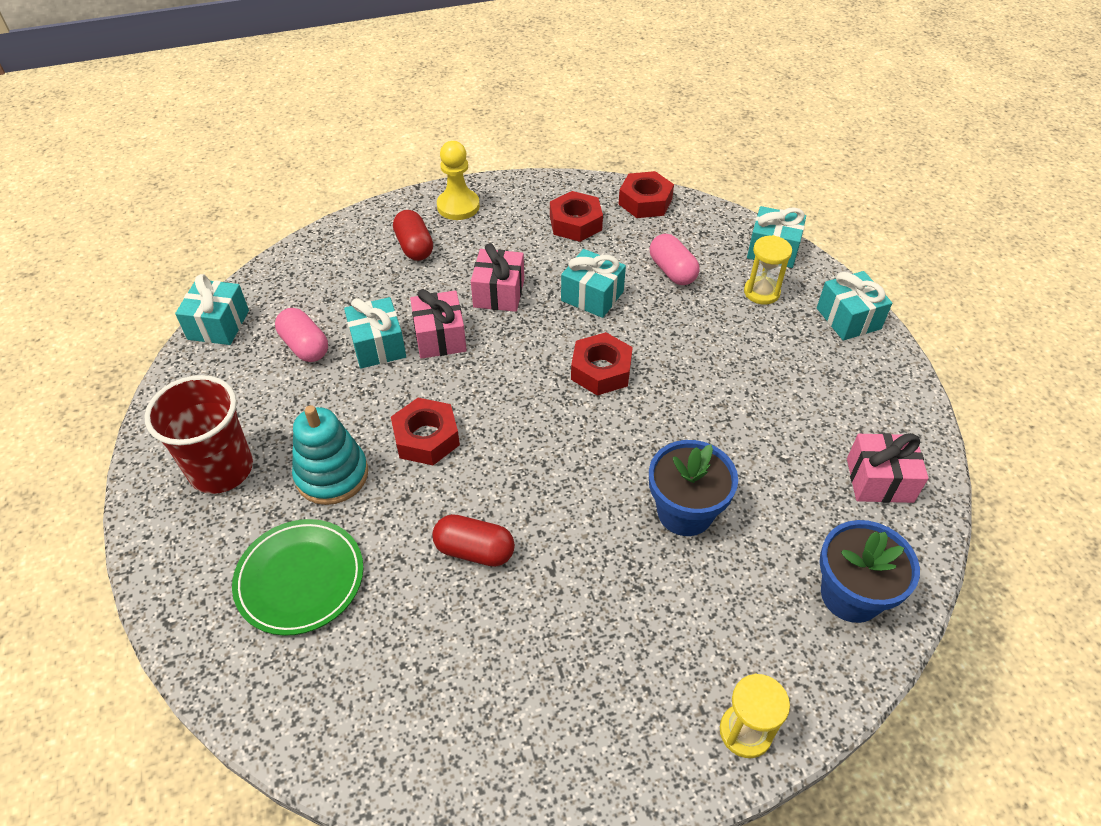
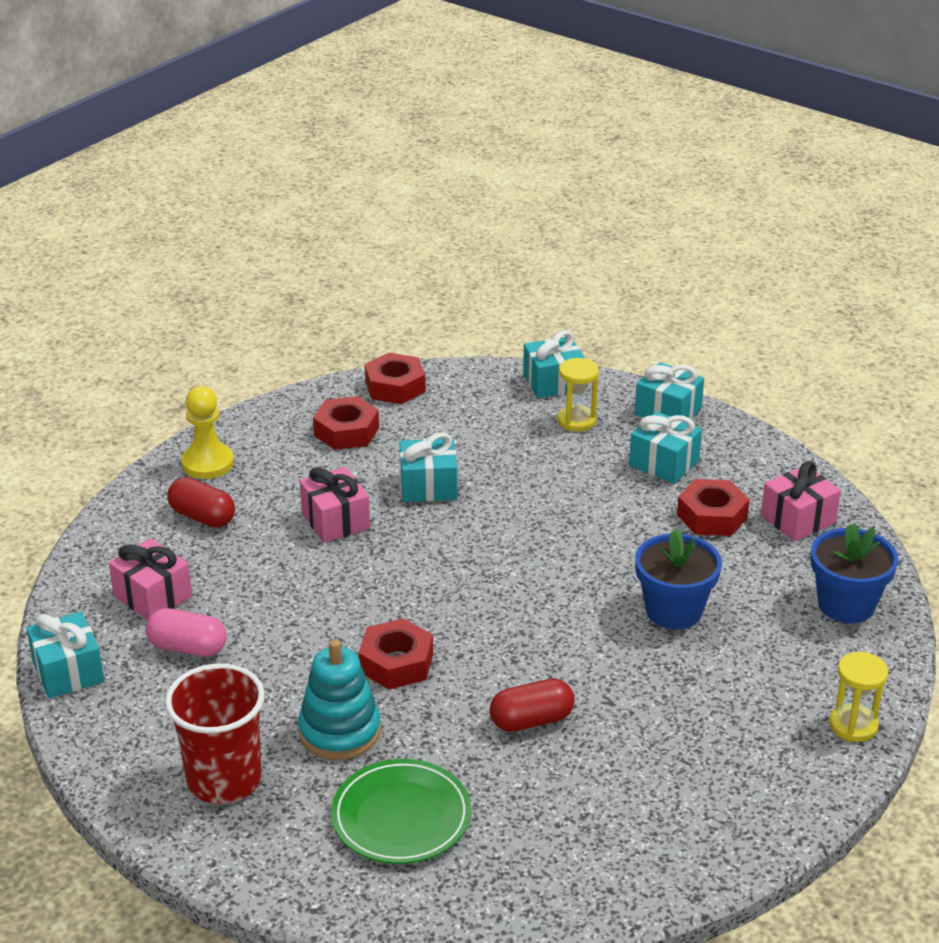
camera: 35 degrees left, 15 degrees down
(378, 345) = (263, 614): turquoise gift -> turquoise gift (664, 463)
(440, 337) = (318, 581): pink gift -> pink gift (153, 596)
(601, 370) = (499, 541): red nut -> red nut (712, 516)
(672, 271) = (481, 435): pink capsule -> none

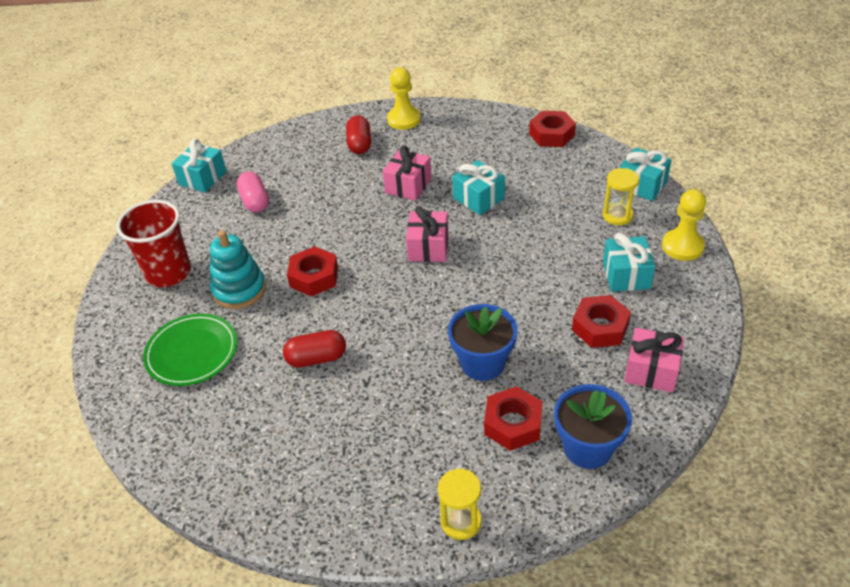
camera: 55 degrees right, 10 degrees up
(153, 596) = (282, 167): pink gift -> pink gift (428, 247)
(346, 431) = (489, 143): red nut -> red nut (513, 424)
(531, 720) = (316, 358): red capsule -> red capsule turned 45 degrees counterclockwise
(668, 412) = (682, 246): turquoise gift -> yellow pawn

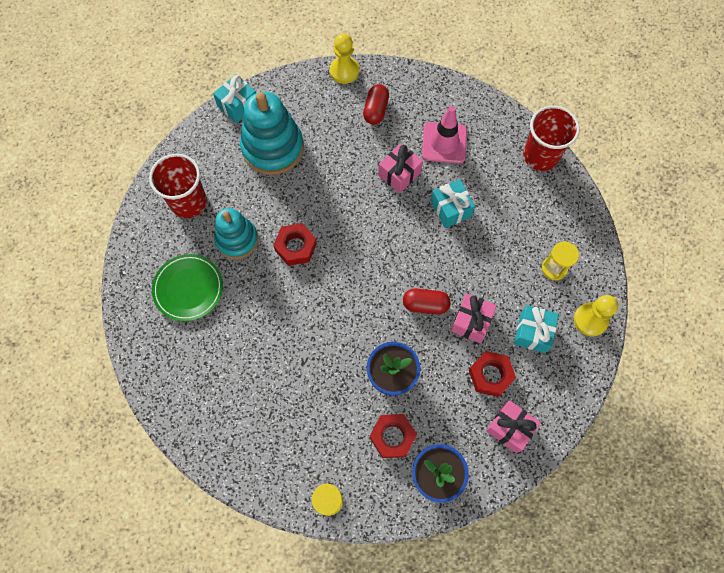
camera: 15 degrees right, 25 degrees up
(255, 201) = (272, 148): pink capsule -> turquoise stacking toy
(316, 358) = (275, 327): red capsule -> red capsule (425, 305)
(404, 119) = (422, 92): yellow pawn -> yellow pawn (344, 71)
(428, 247) = (392, 248): pink gift -> pink gift (471, 322)
(445, 150) = (444, 143): none -> pink traffic cone
(551, 134) = (540, 156): red nut -> red cup
(642, 185) = (589, 242): turquoise gift -> none

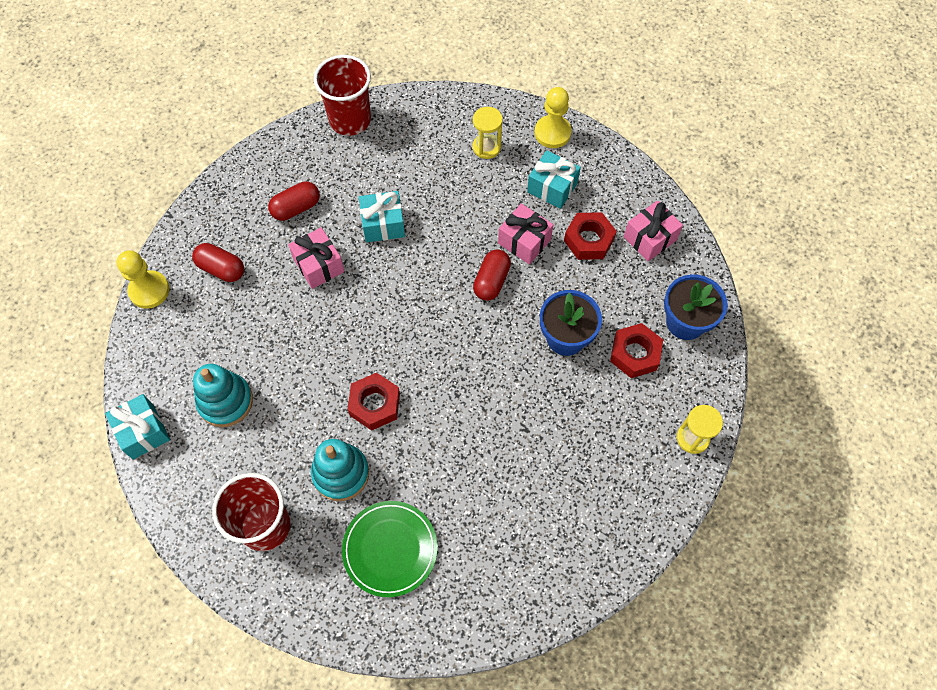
camera: 75 degrees left, 5 degrees down
(272, 148) = (225, 401): turquoise stacking toy -> turquoise stacking toy, size x0.65
(444, 143) = (296, 208): pink traffic cone -> red capsule

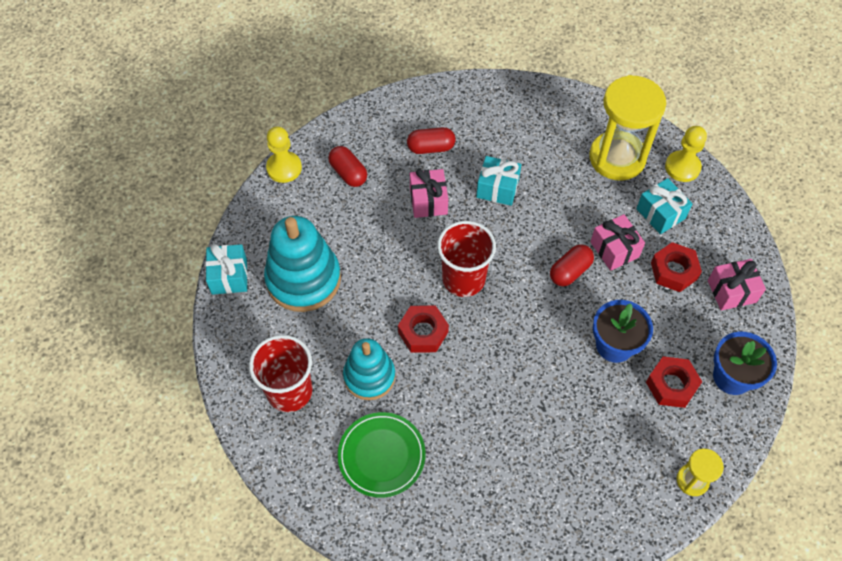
camera: 25 degrees right, 5 degrees down
(225, 401) = (303, 279): turquoise stacking toy -> turquoise stacking toy, size x1.53
(350, 120) = (508, 93): red cup -> red cup (463, 279)
(486, 147) = (617, 158): yellow hourglass -> yellow hourglass, size x2.10

